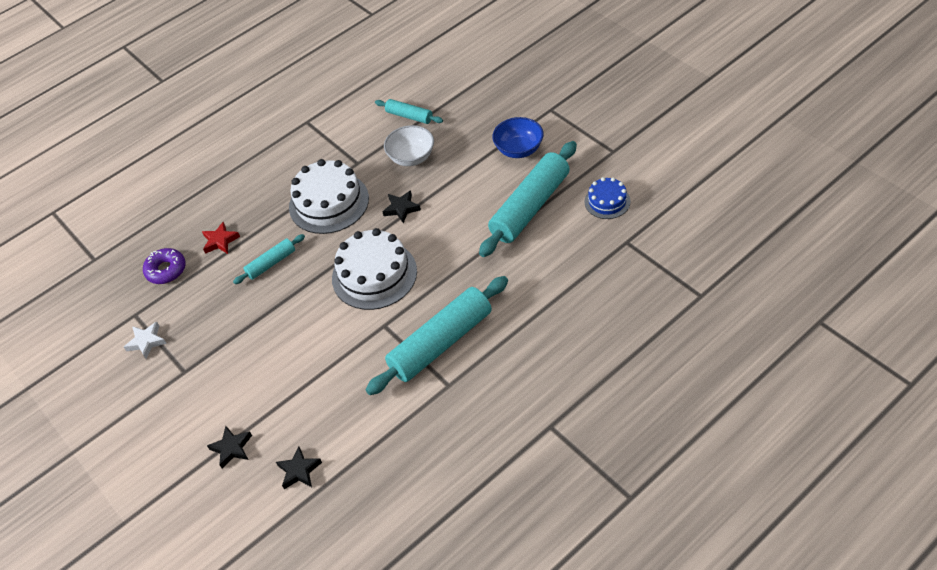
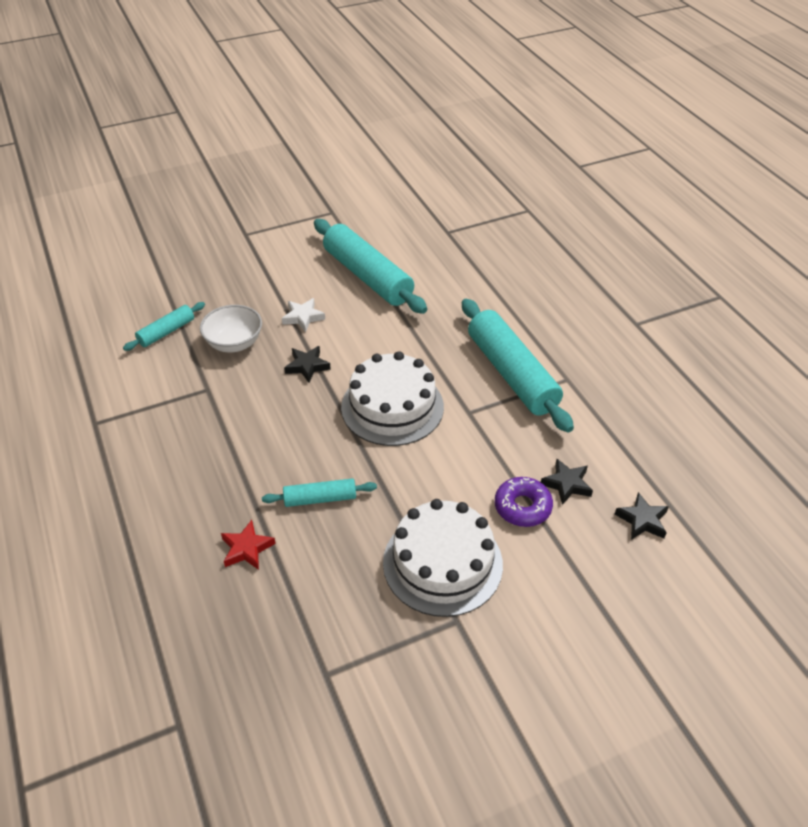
camera: 80 degrees left, 5 degrees down
(146, 342) = (384, 663): white star -> white star (303, 317)
(166, 270) = (262, 622): purple donut -> purple donut (522, 507)
(232, 448) = (595, 582): black star -> black star (567, 484)
(271, 263) = (320, 499): turquoise rolling pin -> turquoise rolling pin turned 75 degrees counterclockwise
(329, 202) = (254, 426): white cake -> white cake (442, 563)
(519, 149) = (284, 266): blue bowl -> none
(607, 201) = (392, 230): blue cake -> none

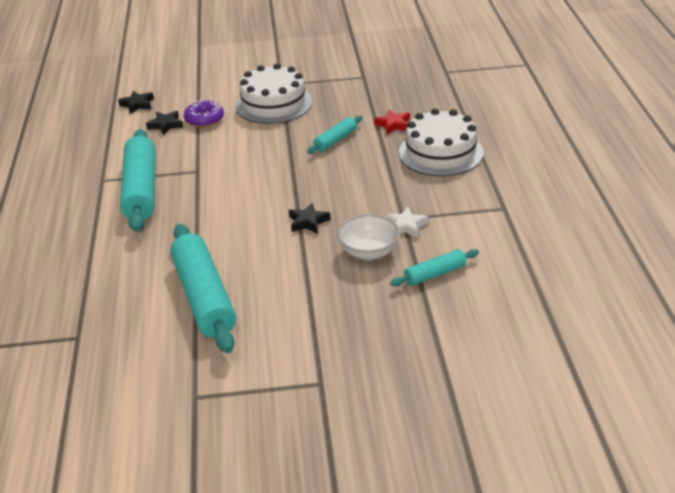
camera: 160 degrees left, 10 degrees down
(303, 317) = (293, 265): white star -> white star (406, 226)
(320, 499) = (335, 140): turquoise rolling pin -> turquoise rolling pin turned 60 degrees counterclockwise
(392, 407) = (253, 183): white cake -> white cake (440, 153)

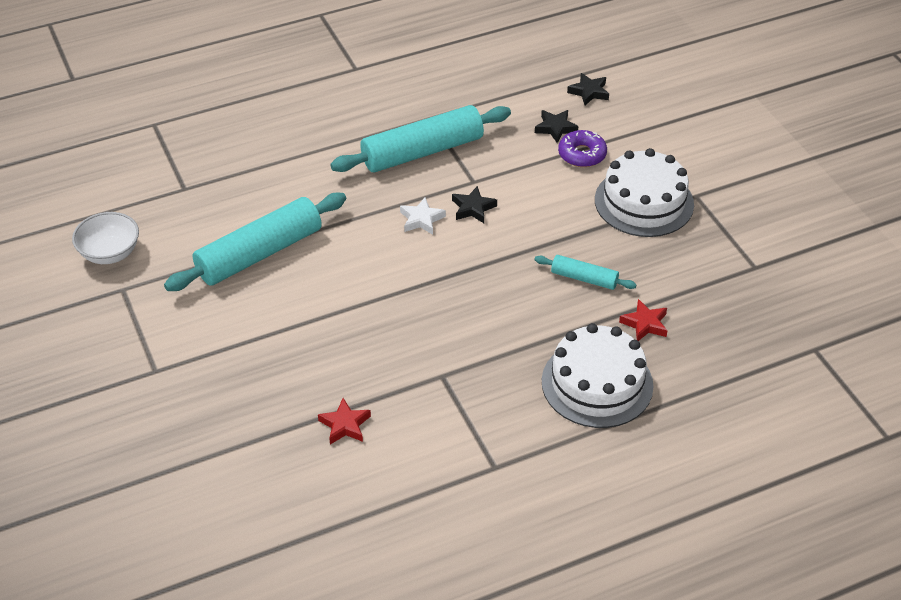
camera: 70 degrees right, 10 degrees up
(308, 222) = (408, 297): black star -> black star (473, 208)
(369, 252) = (368, 360): white bowl -> white bowl (110, 253)
(406, 226) = (427, 382): white star -> white star (421, 219)
(435, 274) = (345, 425): turquoise rolling pin -> red star

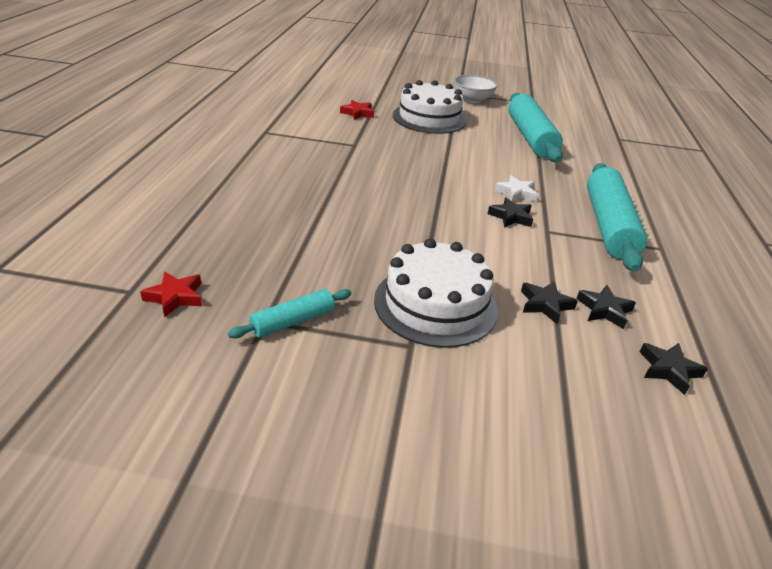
camera: 120 degrees right, 10 degrees down
(110, 253) = (568, 108): white bowl -> white bowl (472, 99)
(582, 154) = (545, 305): purple donut -> black star
(584, 278) = (373, 225): turquoise rolling pin -> turquoise rolling pin (293, 321)
(597, 383) = (269, 183): white cake -> white cake (429, 118)
(645, 324) = (290, 226): red star -> red star (175, 297)

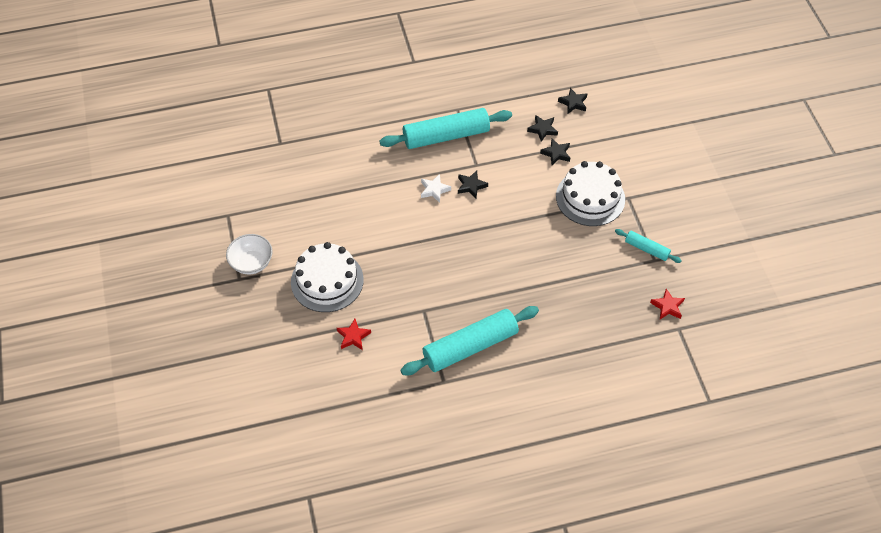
camera: 110 degrees left, 20 degrees up
(530, 137) = (321, 201): turquoise rolling pin -> turquoise rolling pin (470, 346)

